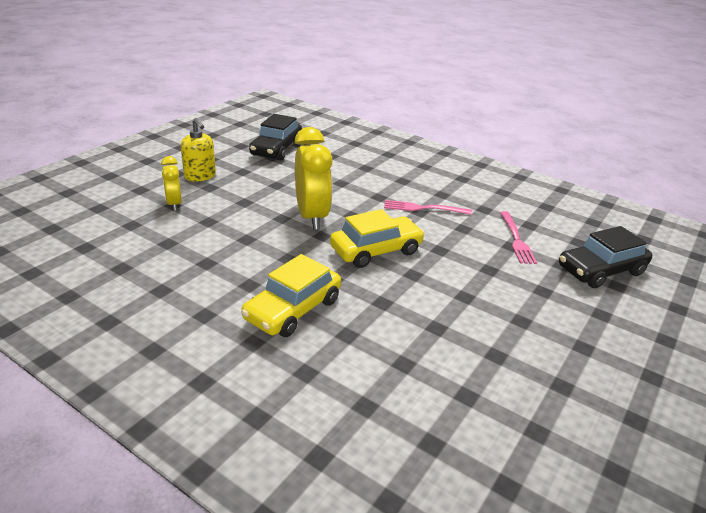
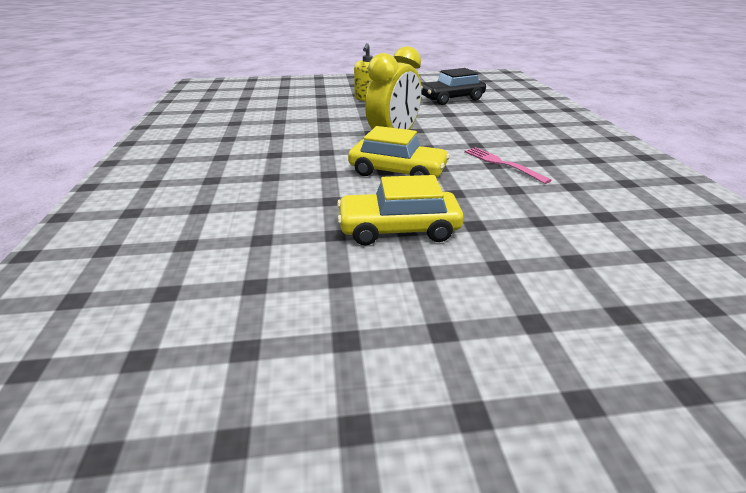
camera: 50 degrees right, 0 degrees up
(174, 204) = (323, 106): yellow clock -> none
(293, 309) = (268, 176): yellow car -> yellow car (398, 229)
(516, 239) = (559, 219): pink fork -> none
(601, 270) = (626, 290): black car -> none

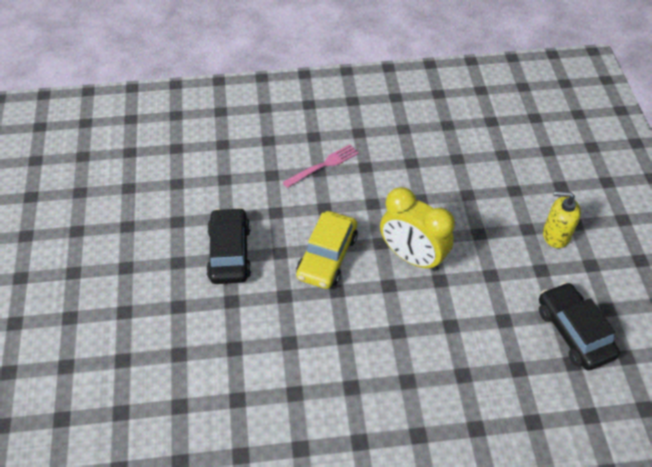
camera: 90 degrees right, 20 degrees up
(398, 229) = (229, 253): yellow car -> black car
(502, 164) = (345, 345): pink fork -> pink fork (323, 165)

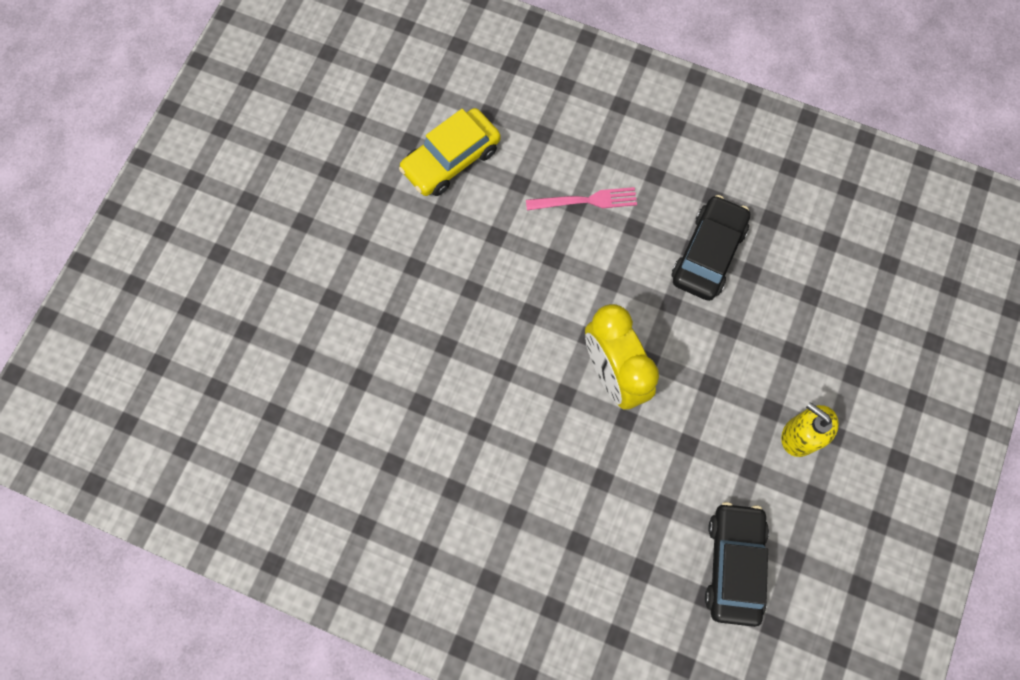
camera: 30 degrees right, 20 degrees up
(229, 253) = (417, 262): black car -> black car (708, 253)
(327, 257) = (519, 323): yellow car -> yellow car (451, 159)

